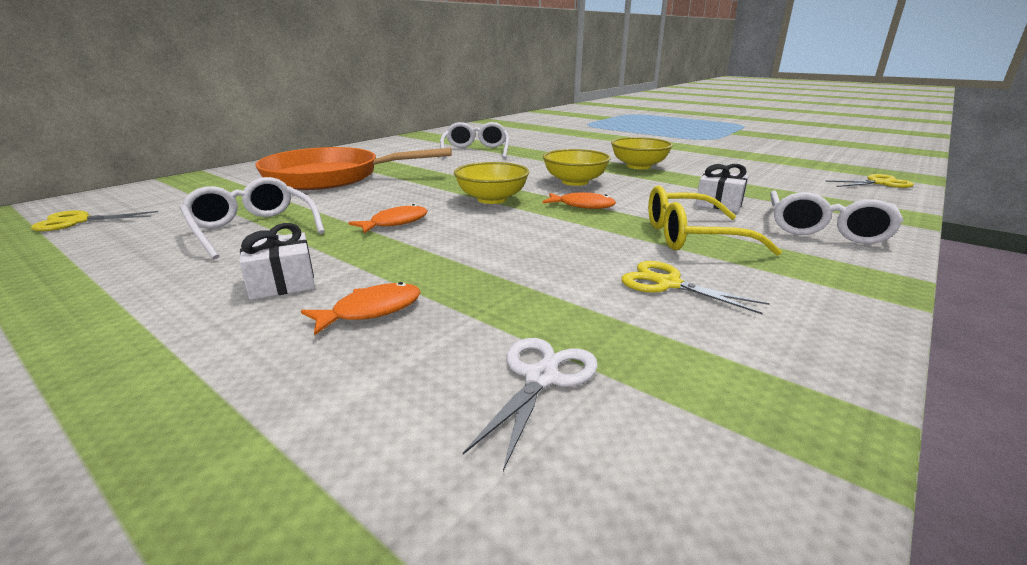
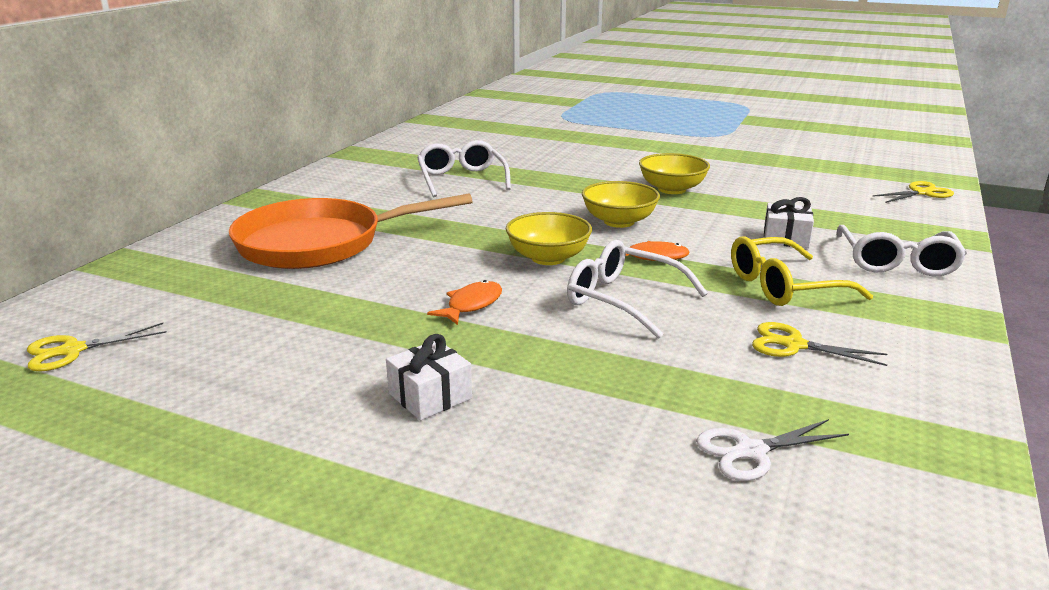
camera: 15 degrees left, 0 degrees up
(252, 229) = (315, 333): white glasses -> white glasses (623, 299)
(371, 311) = (552, 413): orange fish -> none
(541, 378) = (751, 451): white scissors -> white scissors turned 120 degrees counterclockwise

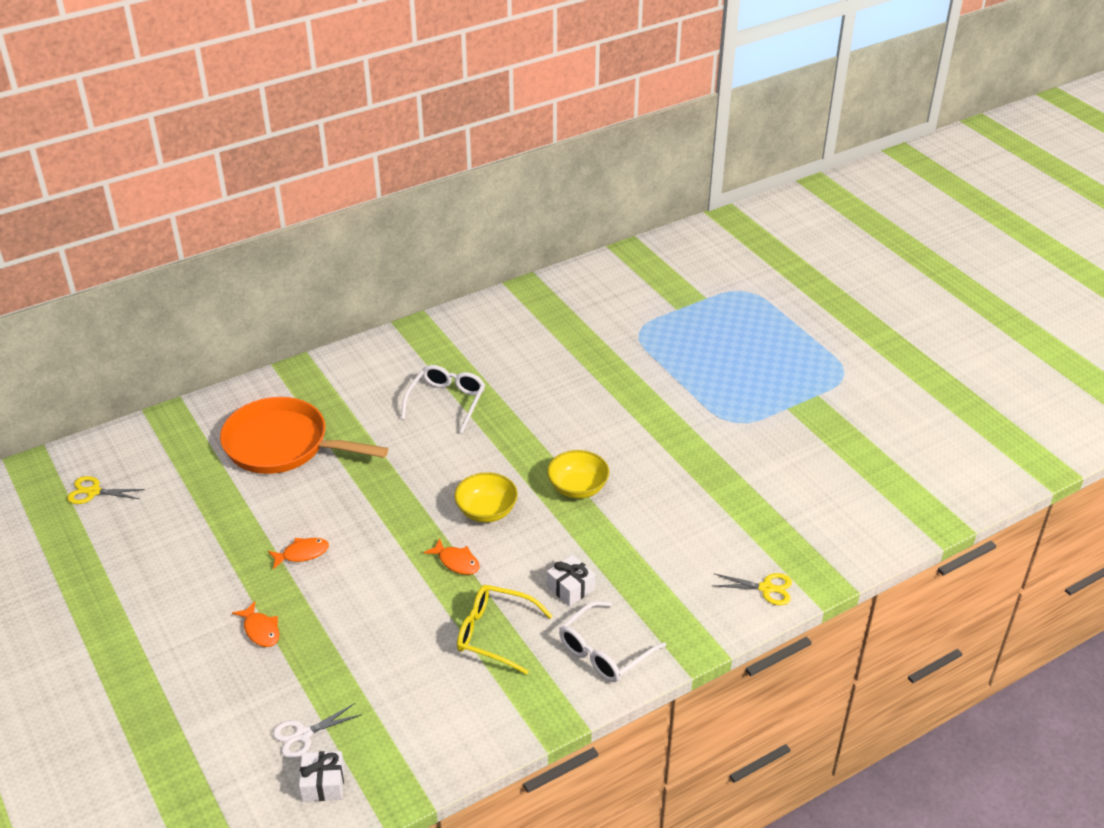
camera: 35 degrees right, 15 degrees up
(430, 396) = (210, 616): white gift -> white gift (323, 784)
(523, 381) = (260, 630): none -> orange fish
(548, 258) = (393, 530): yellow bowl -> none
(623, 299) = (386, 594): white glasses -> none
(751, 451) = (303, 735): white scissors -> white scissors turned 45 degrees counterclockwise
(794, 345) = (425, 683): yellow scissors -> none

